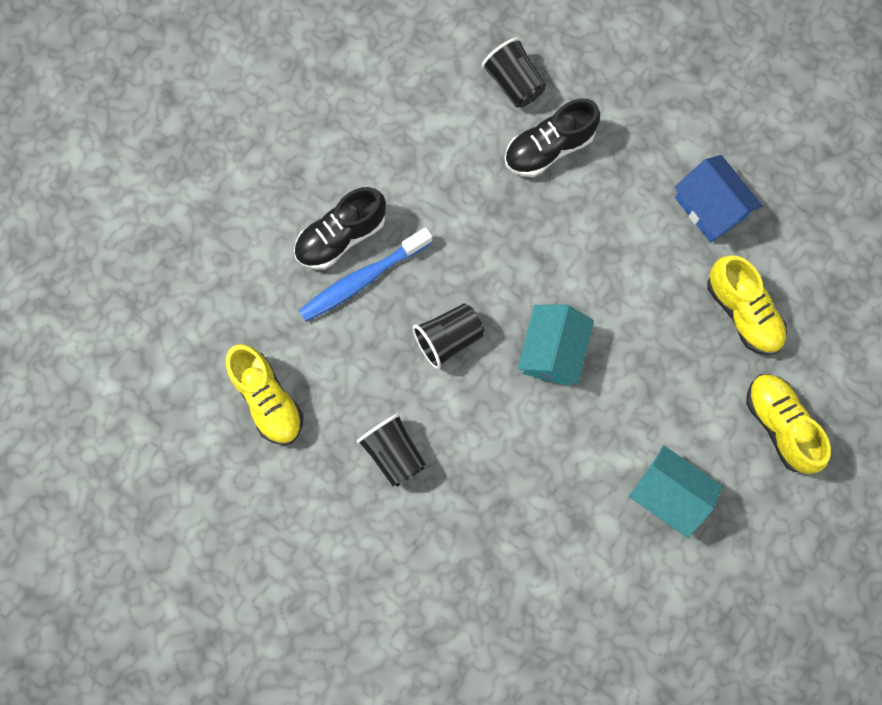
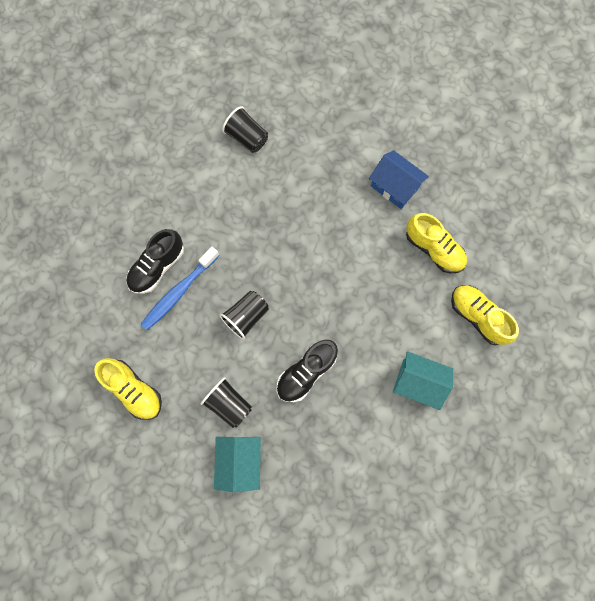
camera: 15 degrees left, 0 degrees up
(548, 148) = (280, 174): black shoe -> black shoe (306, 372)
(552, 351) = (317, 307): turquoise house -> turquoise house (240, 461)

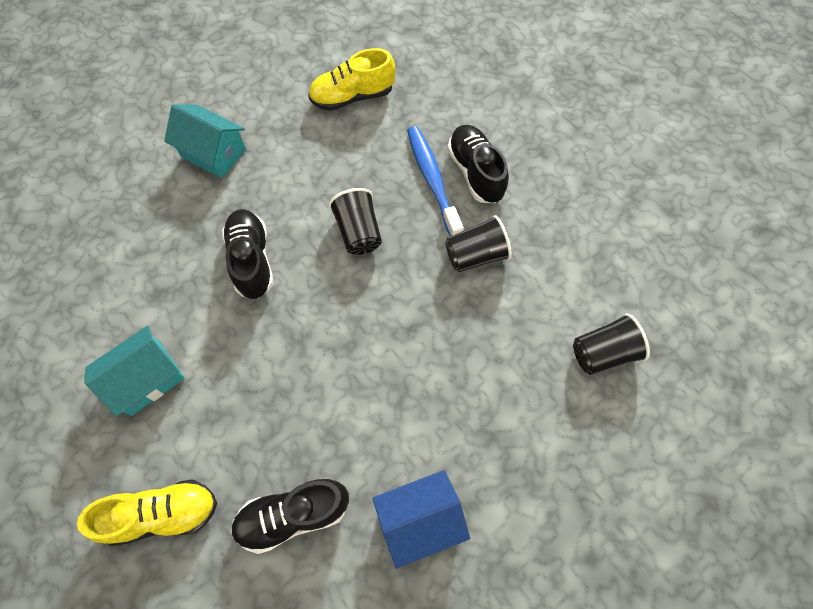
camera: 120 degrees right, 10 degrees down
(229, 404) = (276, 170): black cup -> black cup (475, 255)
(433, 249) = (293, 515): yellow shoe -> black shoe

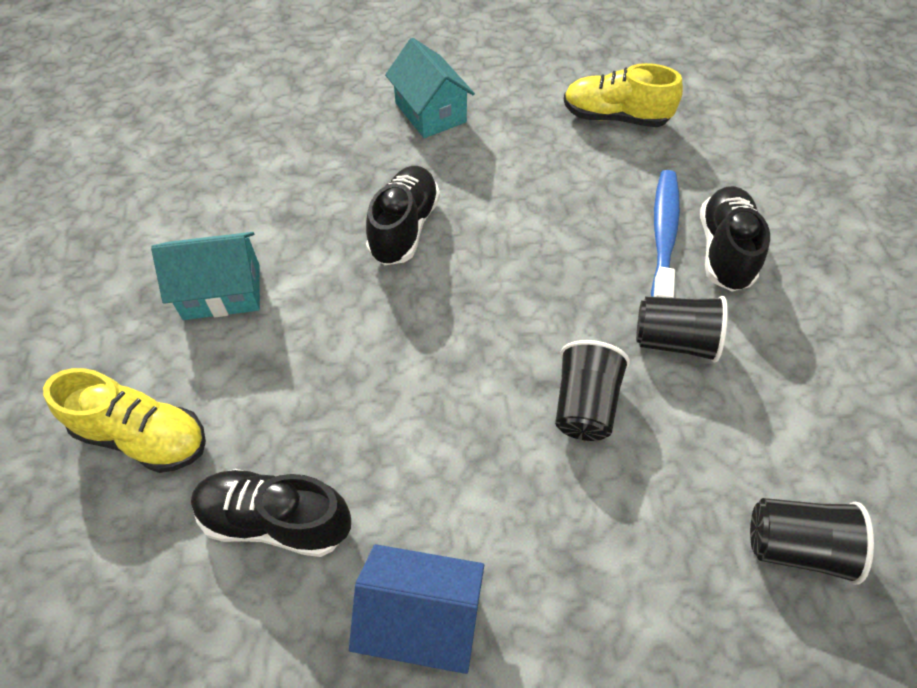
camera: 30 degrees right, 10 degrees down
(358, 232) = (541, 252): black cup -> black cup (584, 405)

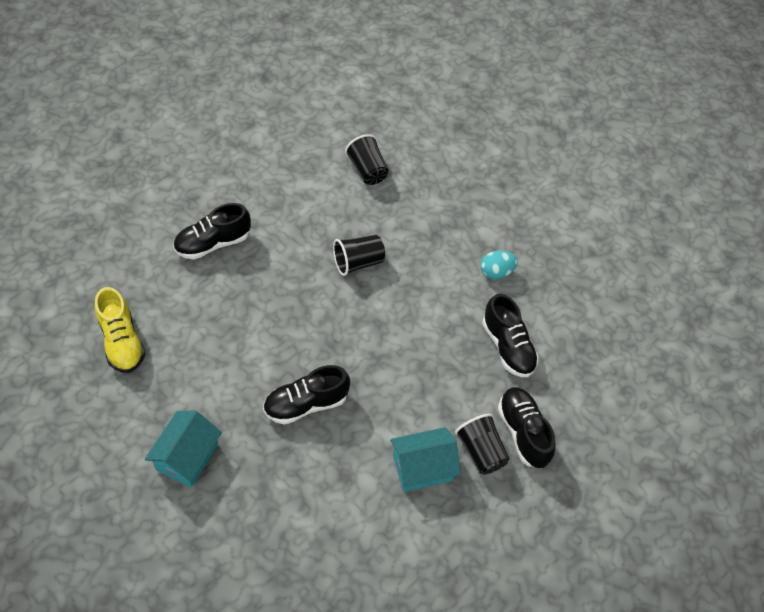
camera: 130 degrees left, 0 degrees up
(143, 436) = (523, 432): yellow shoe -> black shoe
(222, 292) = (422, 467): turquoise house -> turquoise house turned 60 degrees counterclockwise
(421, 617) = (496, 272): blue house -> turquoise egg
(663, 236) = (220, 274): blue toothbrush -> none
(673, 341) = (293, 243): black cup -> black cup (481, 451)

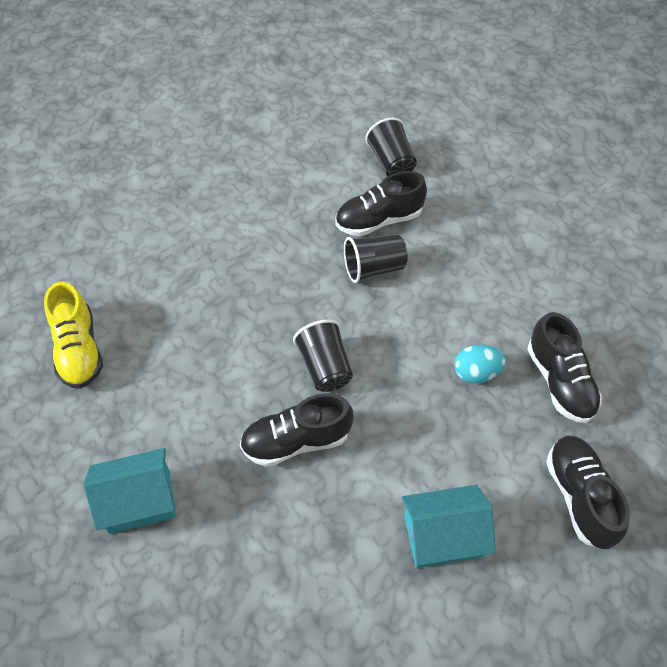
camera: 10 degrees right, 0 degrees up
(187, 457) = (139, 501): turquoise house -> turquoise house turned 45 degrees clockwise
(213, 243) = (201, 239): black shoe -> black shoe (378, 220)
(481, 451) = (522, 519): black cup -> black cup (325, 367)
(496, 272) = (545, 288): turquoise egg -> turquoise egg (476, 373)

